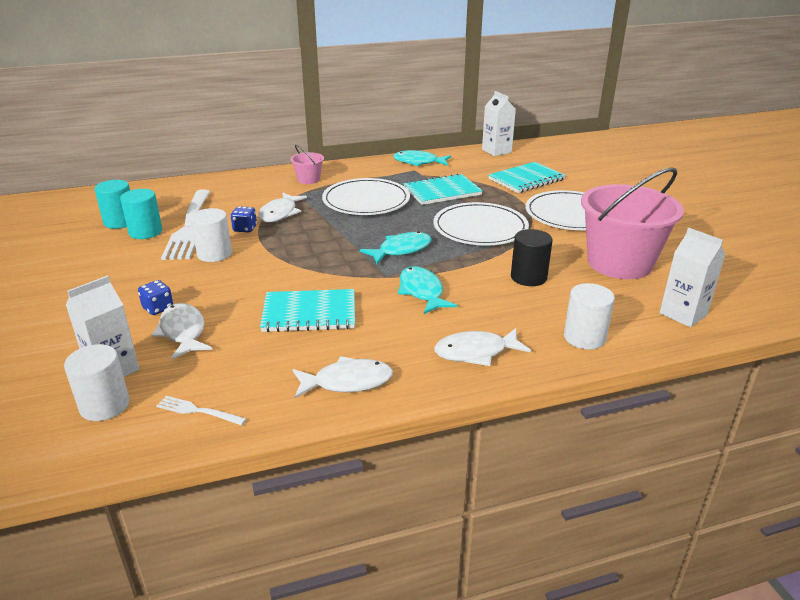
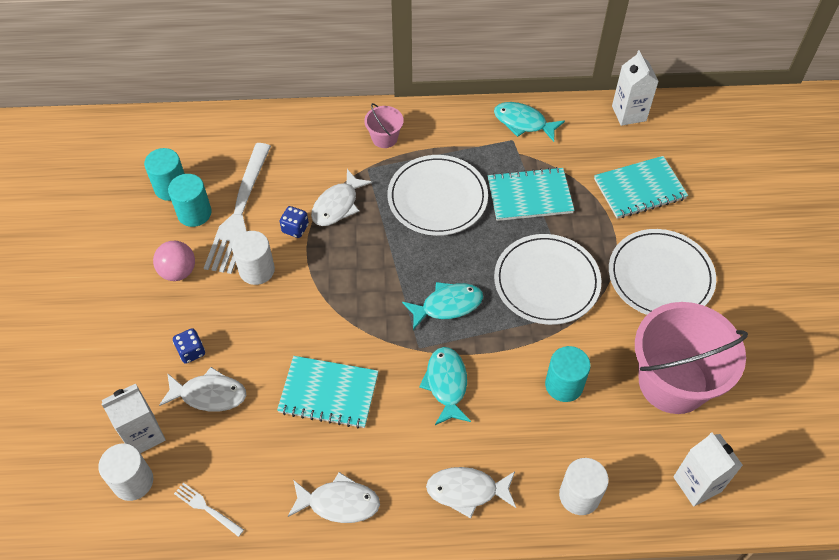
camera: 15 degrees right, 25 degrees up
(135, 264) = (178, 272): none -> pink ball
(183, 332) = (209, 395): white fish -> white fish turned 105 degrees clockwise
(528, 277) = (564, 385): black cylinder -> turquoise cylinder

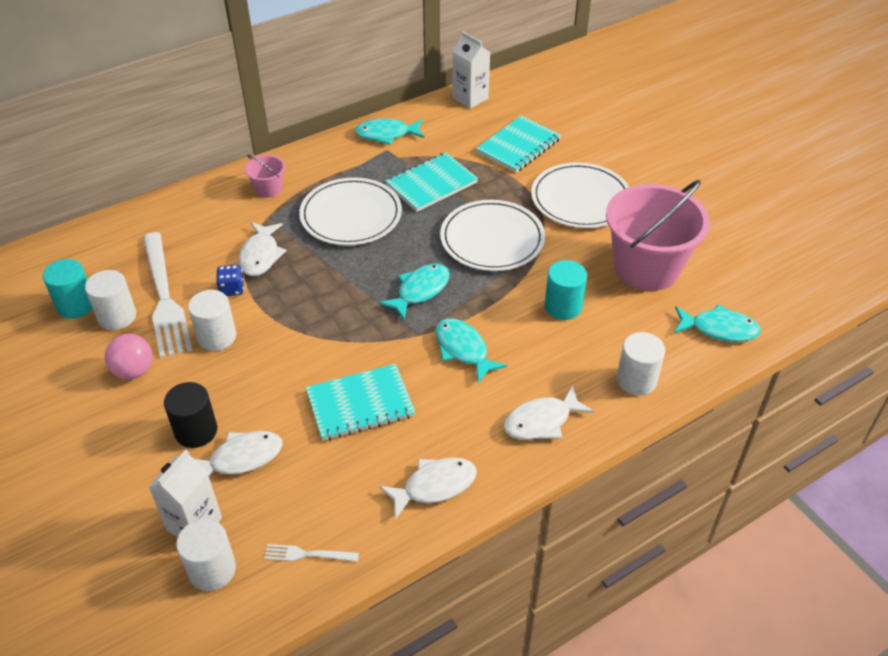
camera: 30 degrees left, 10 degrees down
(191, 351) = (196, 431): blue dice -> black cylinder
(194, 213) = (117, 316): turquoise cylinder -> white cylinder
(697, 484) = (719, 329): white carton -> turquoise fish

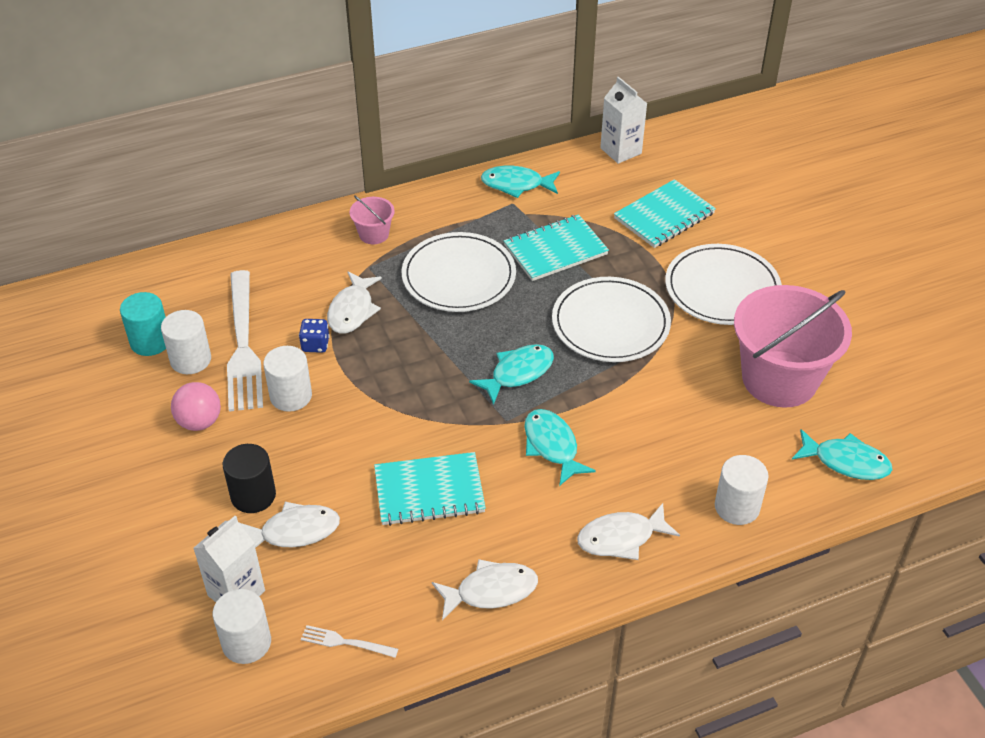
camera: 10 degrees right, 0 degrees up
(563, 306) = (673, 412): turquoise cylinder -> none

